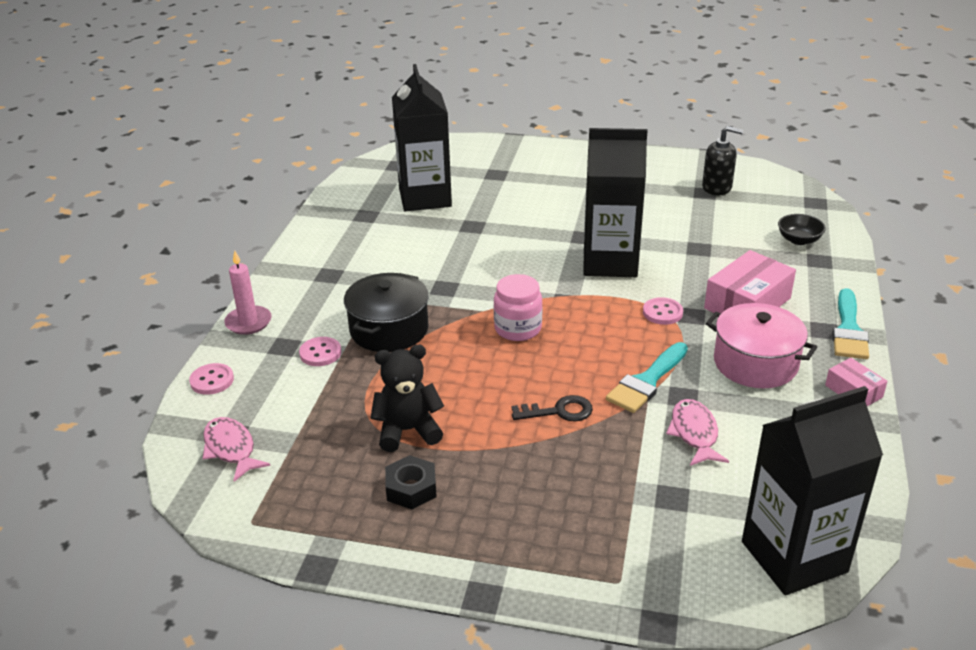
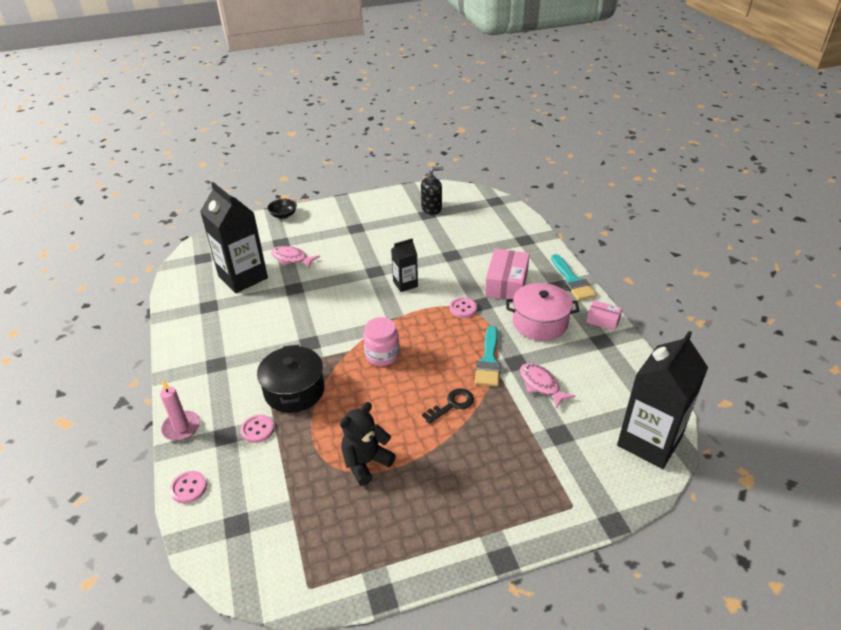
camera: 30 degrees left, 5 degrees up
(231, 449) = (248, 537): pink fish -> pink fish (291, 258)
(411, 488) = (401, 505): black nut -> none
(610, 262) = (405, 284): black carton -> black carton, size x0.51
(799, 240) = (504, 230): black bowl -> black bowl (283, 215)

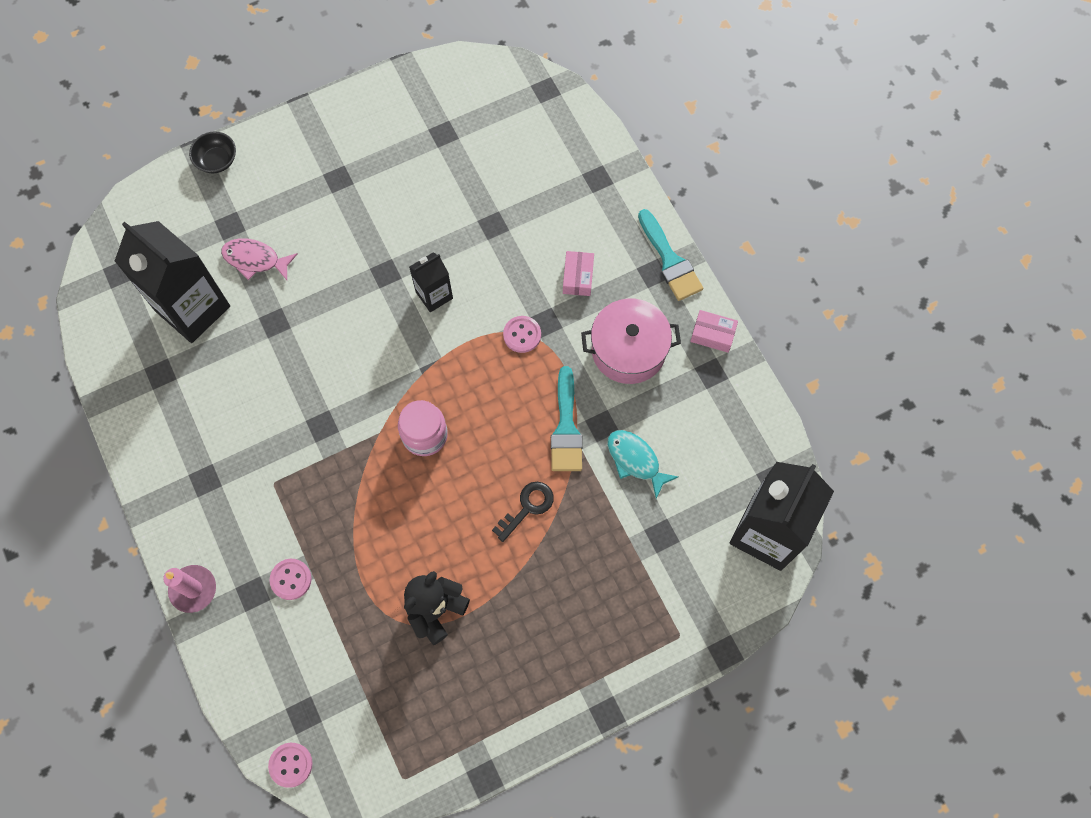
camera: 10 degrees left, 30 degrees up
(189, 488) = (232, 675): pink button -> pink button (291, 765)
(294, 390) = (321, 511): black pot -> none
(431, 208) = (448, 118): black soap dispenser -> none
(506, 283) = (578, 277): pink box -> pink box, size x0.55
(541, 385) = (635, 460): pink fish -> turquoise fish

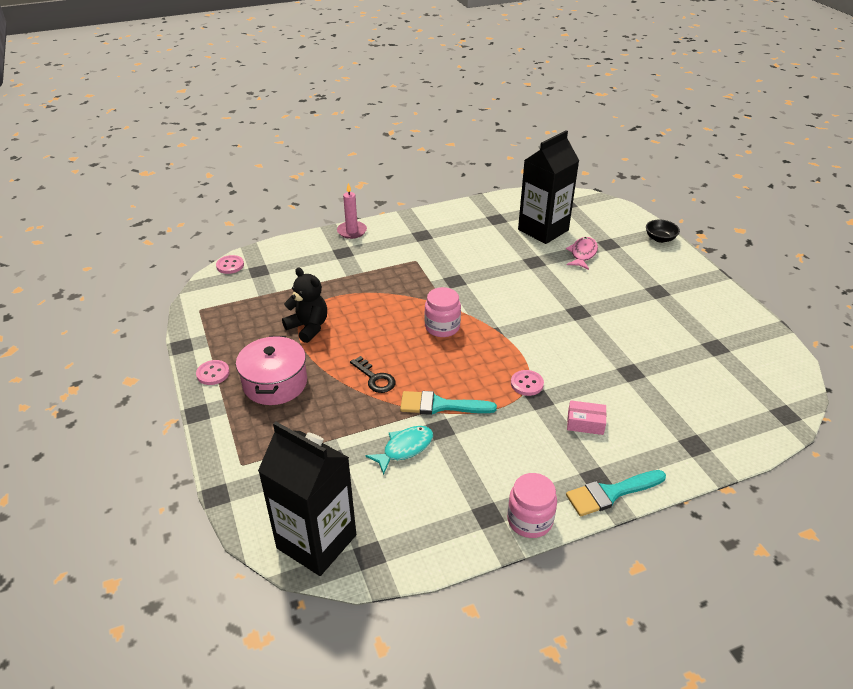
camera: 95 degrees right, 30 degrees down
(291, 579) = (348, 267): pink button -> pink button (213, 373)
(434, 295) = (561, 336): black carton -> none
(628, 350) = (513, 453): pink pot -> pink pot (275, 383)
(712, 334) = (529, 520): pink box -> pink jar

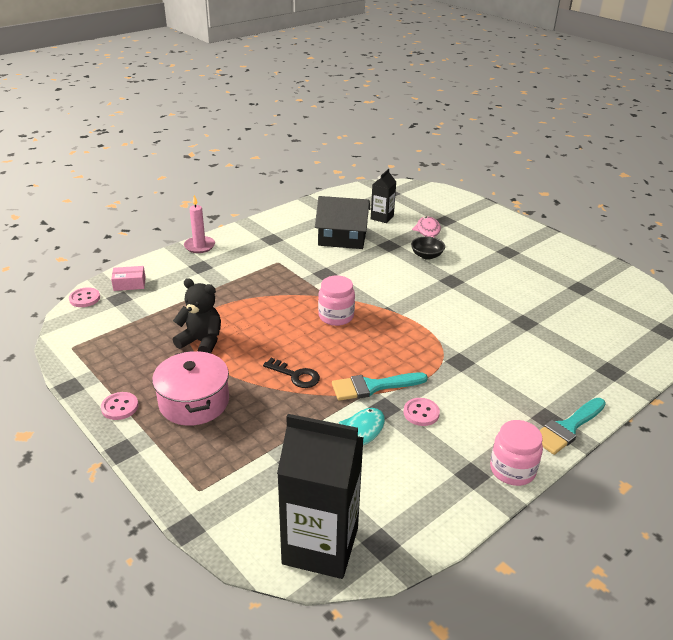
camera: 20 degrees left, 5 degrees down
(491, 245) = (342, 237): none -> black house
(527, 384) = (441, 350): pink button -> pink button (421, 413)
(543, 230) = (382, 217): black carton -> black carton, size x0.51
(585, 423) = (511, 373): pink box -> pink box (129, 284)
(660, 239) = (485, 209): black bowl -> black bowl (426, 256)

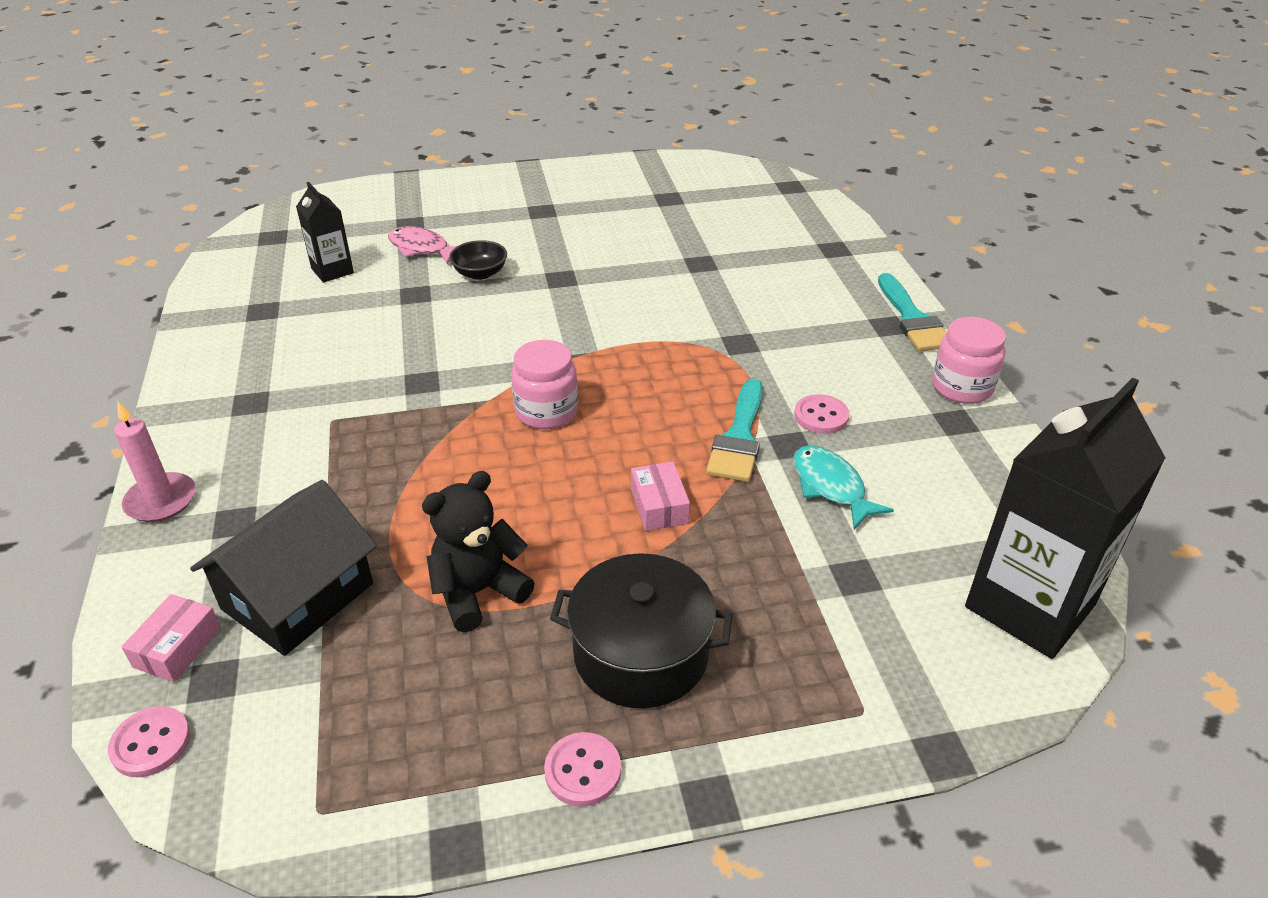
camera: 60 degrees left, 5 degrees up
(194, 402) = (641, 653): pink pot -> black pot
(296, 375) = (659, 506): black key -> pink box
(342, 237) = (341, 328): black house -> black house (297, 596)

